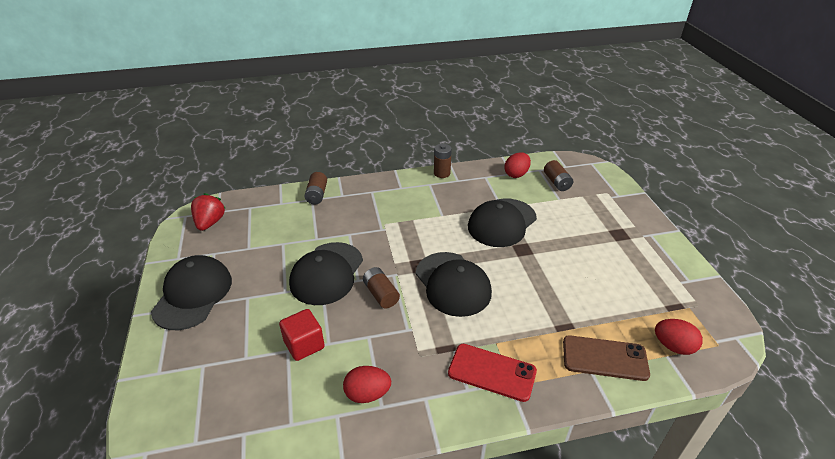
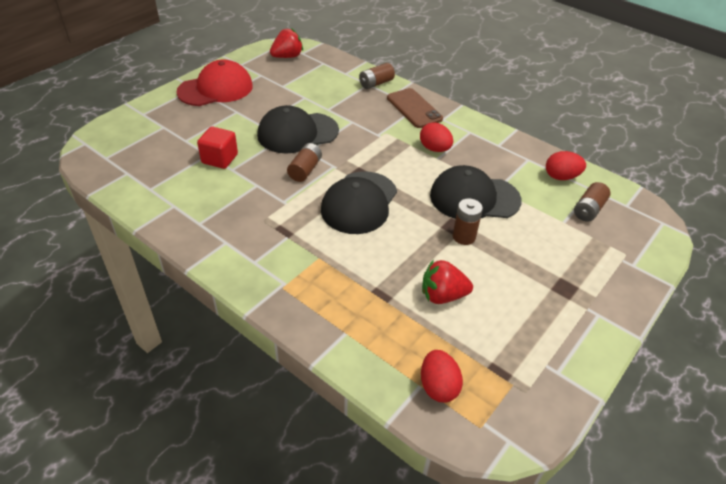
camera: 50 degrees right, 5 degrees up
(193, 294) = (215, 89): black cap -> red cap
(367, 394) = (203, 211): red egg -> red egg (434, 149)
(442, 173) = (495, 131): brown battery -> brown battery (464, 237)
(492, 372) = (284, 268): red phone -> none
(588, 294) = (442, 295): none -> red strawberry
(604, 358) = (370, 337): brown phone -> brown phone (414, 108)

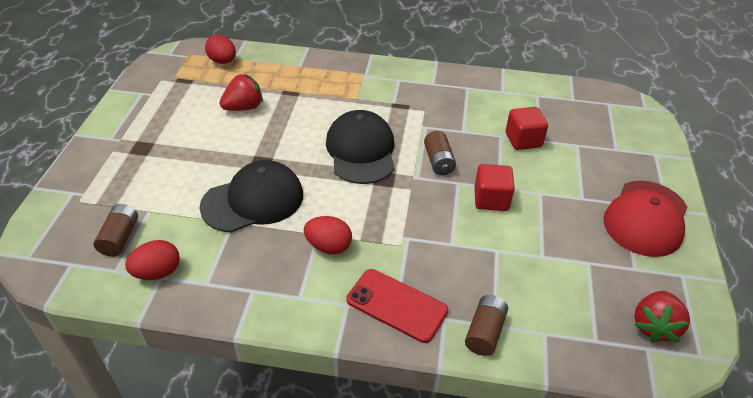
camera: 150 degrees right, 0 degrees up
(297, 133) = (491, 199): black cap -> red cube
(414, 108) = (396, 305): brown phone -> red phone
(464, 237) = (247, 157): brown battery -> none

